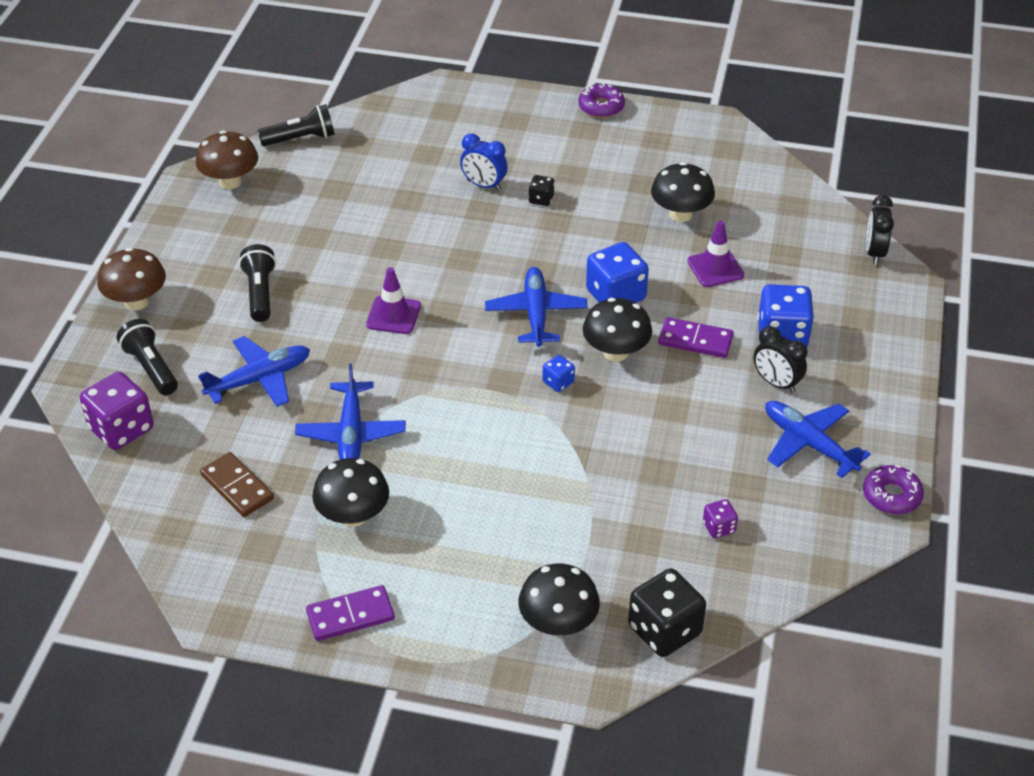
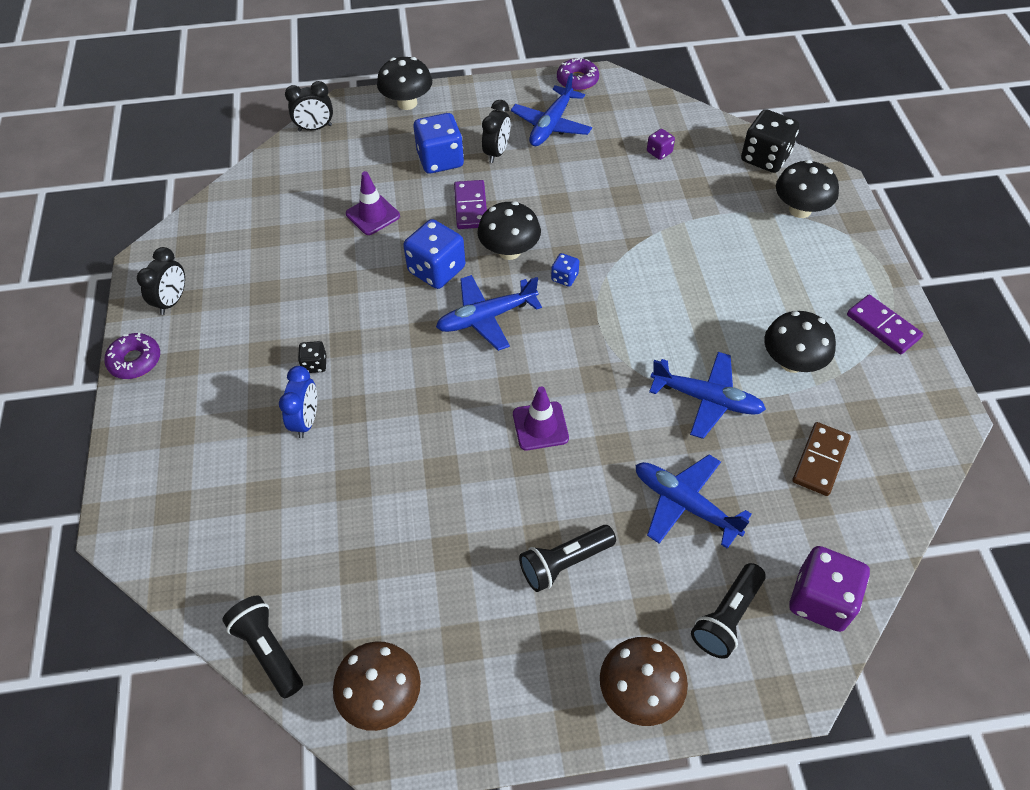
camera: 110 degrees left, 10 degrees up
(351, 434) = (707, 399): blue plane -> blue plane turned 45 degrees clockwise
(660, 132) = (172, 301): none -> black clock
(680, 214) = (304, 254): black mushroom -> black mushroom (407, 103)

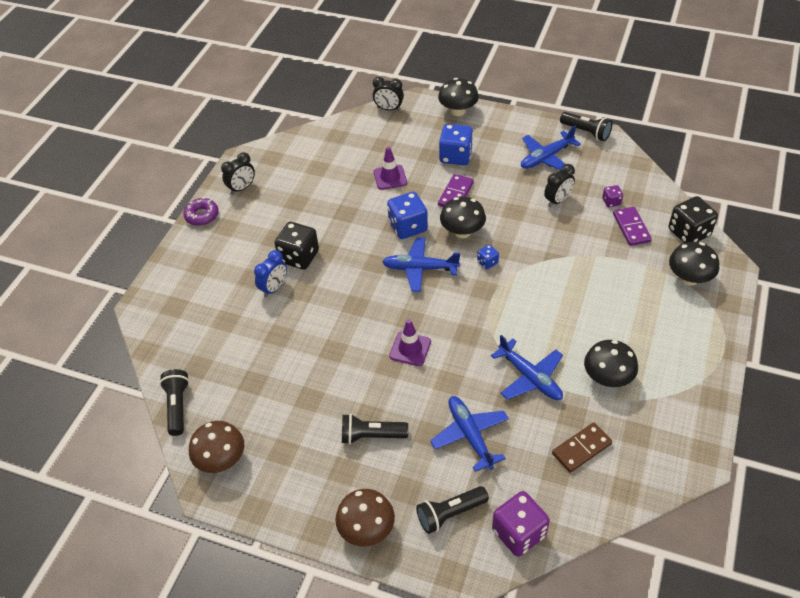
camera: 30 degrees right, 5 degrees down
(314, 364) = (299, 257): black dice -> black dice, size x2.02
(497, 152) = (496, 164): black clock -> black clock (557, 200)
(577, 80) = (586, 132): purple donut -> black flashlight
(883, 326) = (693, 381): purple domino -> purple domino (631, 228)

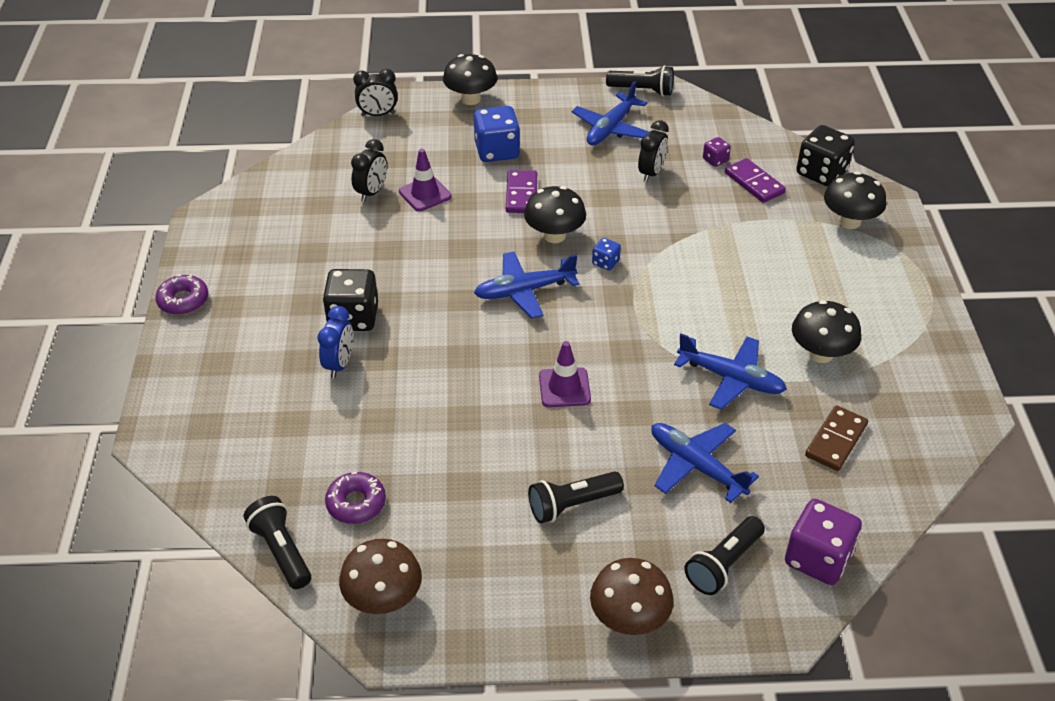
camera: 25 degrees left, 5 degrees down
(237, 389) = (356, 503): none -> purple donut
(242, 188) = (224, 253): black clock -> black clock (371, 192)
(408, 227) = (481, 246): blue dice -> none

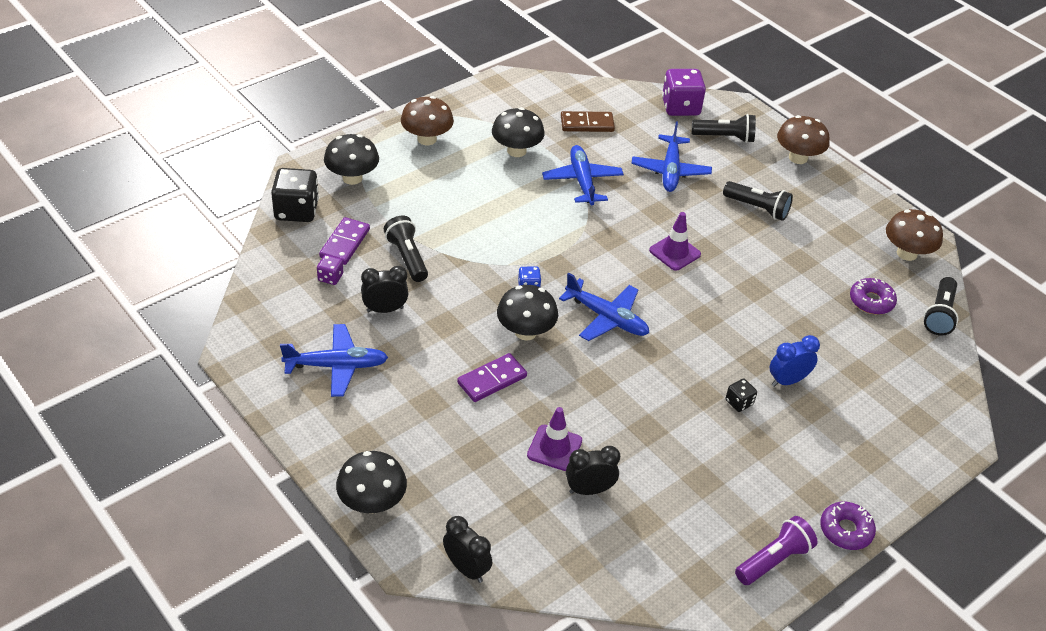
camera: 130 degrees left, 0 degrees up
(213, 247) = (773, 560): none -> purple flashlight
(353, 317) = (739, 402): black dice -> black dice, size x0.49
(497, 151) = (444, 431): blue dice -> none
(642, 90) = (249, 372): black flashlight -> black flashlight (407, 257)
(885, 296) = (427, 139): none -> brown mushroom

